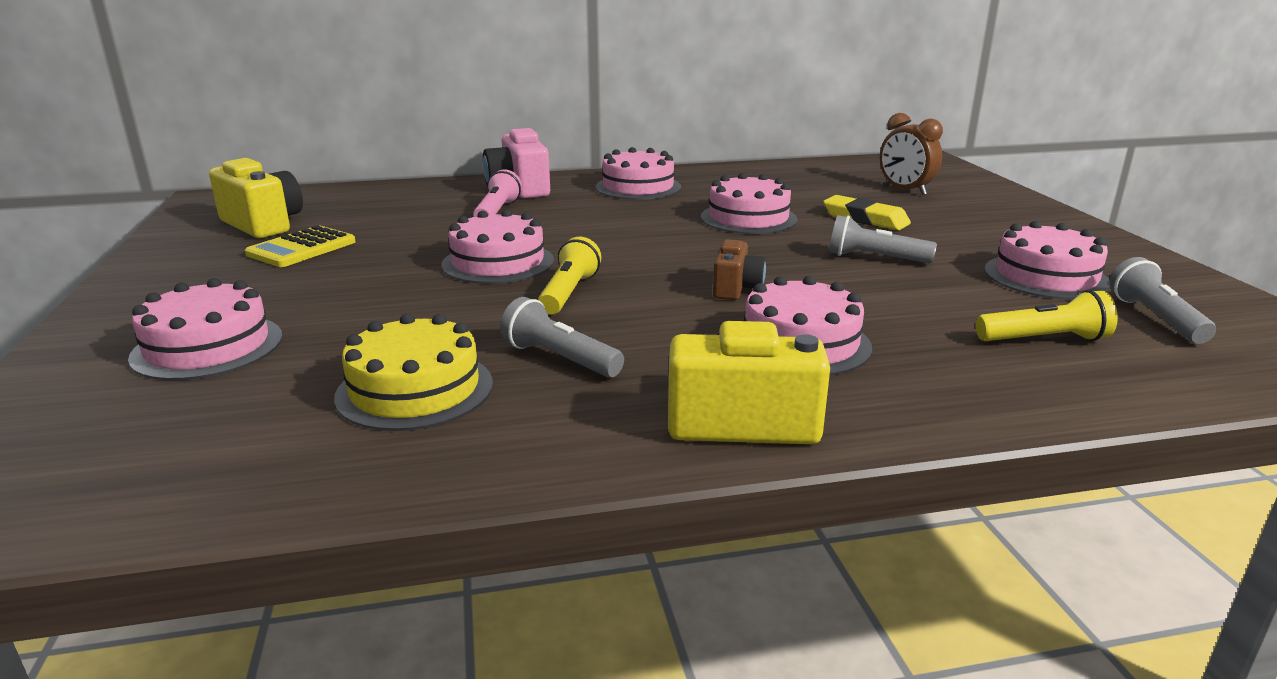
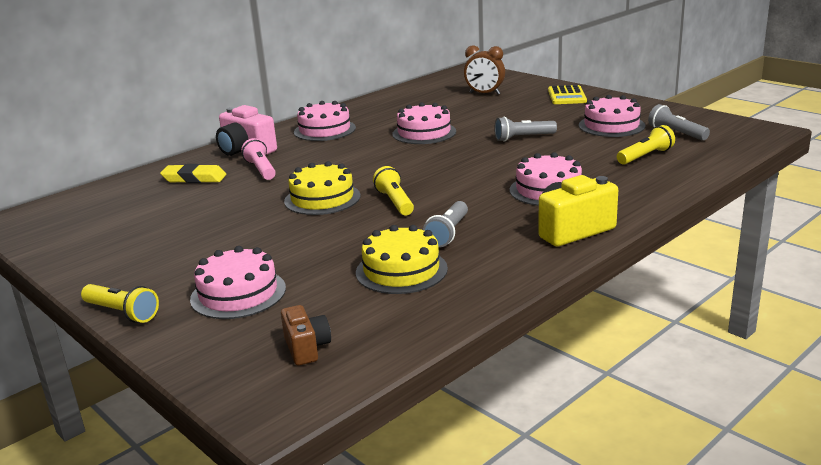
camera: 30 degrees left, 0 degrees up
(81, 325) = (122, 313): none -> yellow flashlight
(263, 224) = (105, 223): yellow camera -> none
(301, 248) = (171, 228): yellow calculator -> yellow calculator (566, 96)
(498, 262) = (322, 198): pink cake -> yellow cake
(560, 358) = (448, 233): grey flashlight -> grey flashlight turned 75 degrees counterclockwise
(736, 288) = (478, 173): brown camera -> brown camera (306, 348)
(865, 219) = (487, 117): yellow eraser -> yellow eraser (194, 178)

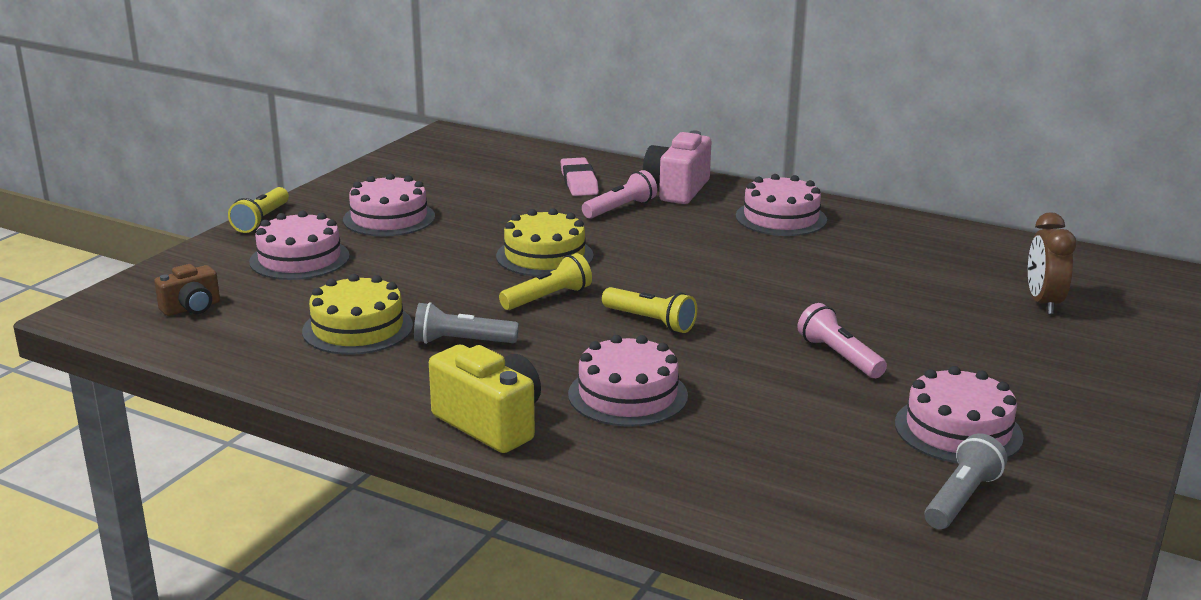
camera: 70 degrees right, 0 degrees up
(194, 178) = (579, 182): yellow eraser -> pink eraser
(424, 133) = (813, 281): pink cake -> pink cake (389, 218)
(523, 138) = (839, 356): grey flashlight -> pink flashlight
(566, 96) = (1097, 376): yellow calculator -> none
(645, 156) = (815, 470): yellow flashlight -> yellow flashlight (650, 321)

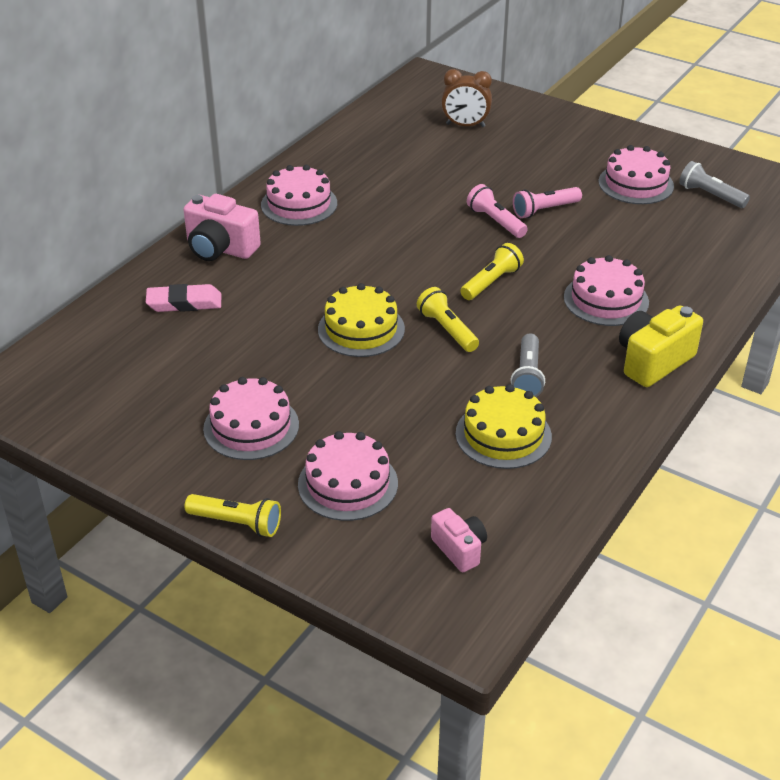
camera: 85 degrees left, 15 degrees up
(192, 308) = (459, 549): brown camera -> pink camera
(620, 209) = (259, 282): pink flashlight -> pink flashlight (495, 221)

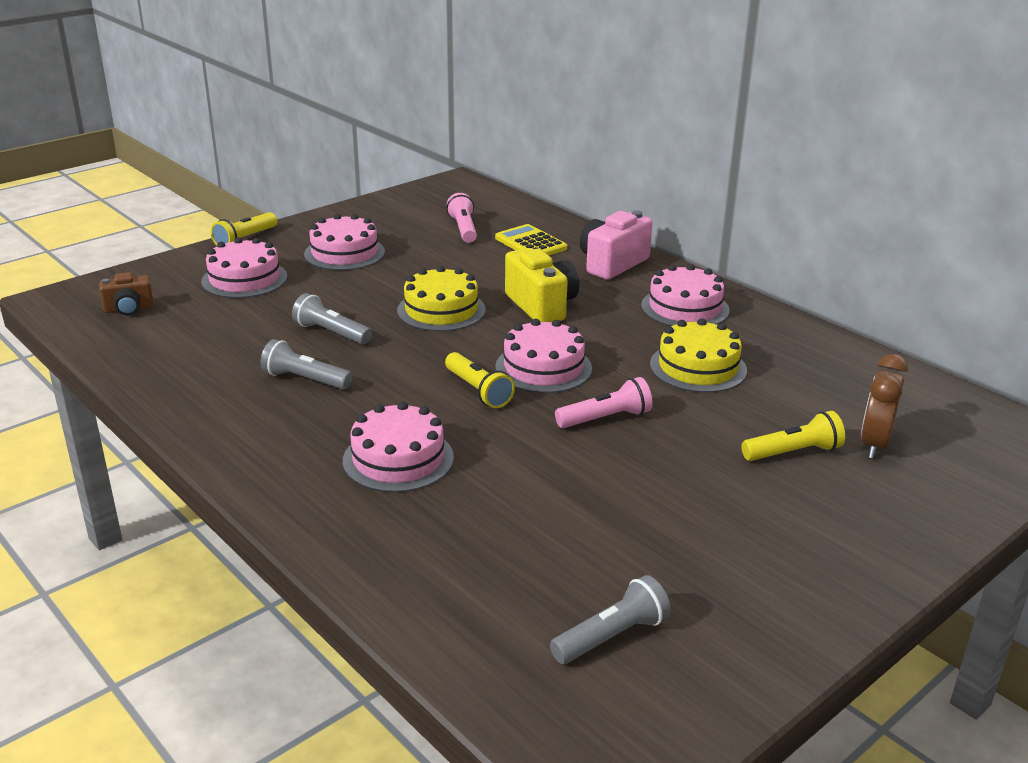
camera: 105 degrees right, 10 degrees down
(184, 303) = (530, 243): pink eraser -> yellow calculator
(437, 384) = (331, 333): none -> grey flashlight
(447, 330) = (410, 351): yellow flashlight -> yellow flashlight (793, 452)
(459, 549) = (129, 309): pink camera -> brown camera
(503, 435) = (235, 351): yellow cake -> yellow cake (698, 367)
(544, 210) = (620, 460): pink flashlight -> pink flashlight (463, 229)
(636, 184) = (670, 563): pink cake -> pink cake (543, 367)
(653, 361) = (263, 461): yellow camera -> yellow camera (541, 306)

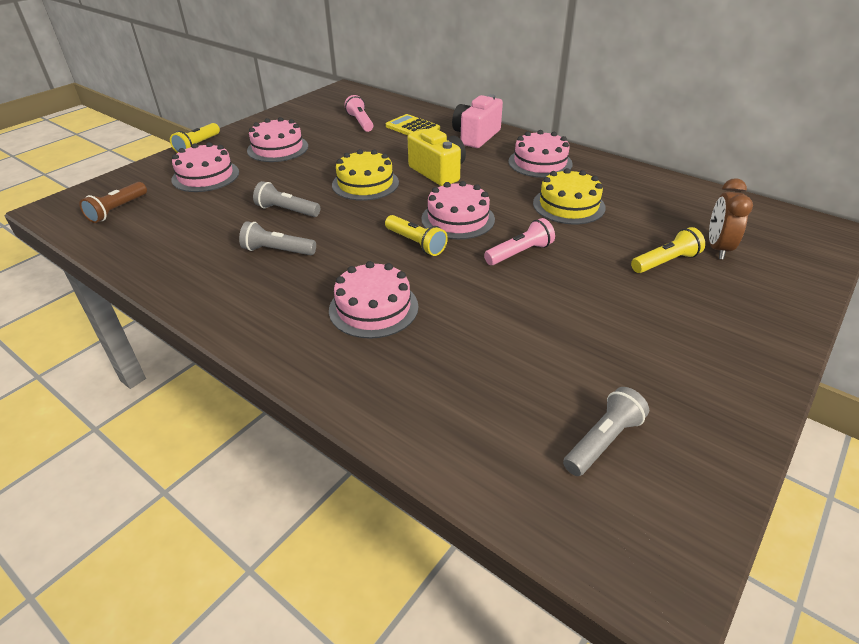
camera: 10 degrees left, 10 degrees up
(129, 309) = (117, 210): brown camera -> brown flashlight

